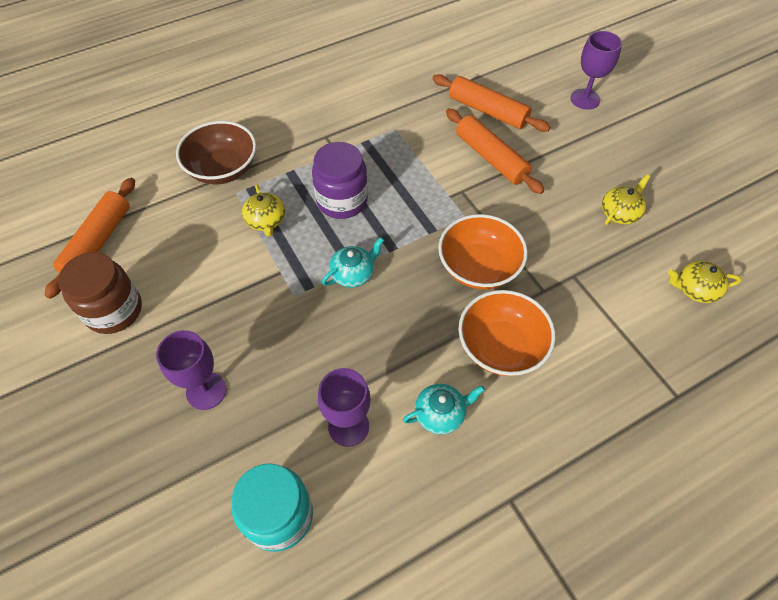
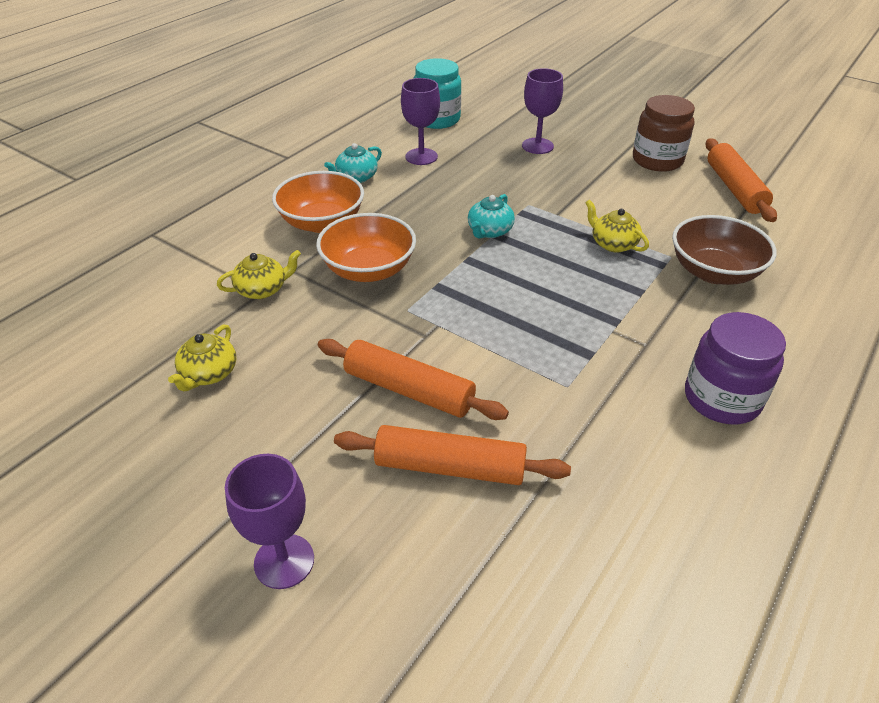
camera: 155 degrees right, 15 degrees down
(342, 200) = (556, 283): purple jar -> purple jar (721, 398)
(695, 289) = (117, 318): yellow teapot -> yellow teapot (262, 289)

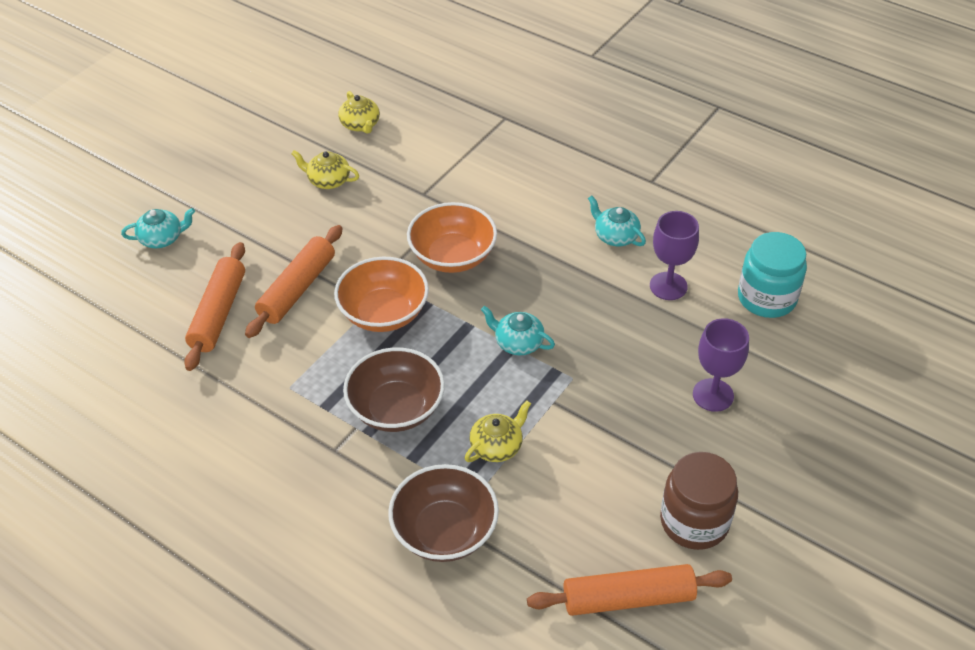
camera: 90 degrees right, 5 degrees up
(262, 289) = (426, 194): yellow teapot -> yellow teapot (360, 125)
(284, 561) = (162, 238): purple goblet -> turquoise teapot
(322, 222) = (528, 219): orange bowl -> orange bowl (384, 313)
(582, 304) = (396, 408): none -> brown bowl
(721, 398) = (259, 494): purple jar -> none

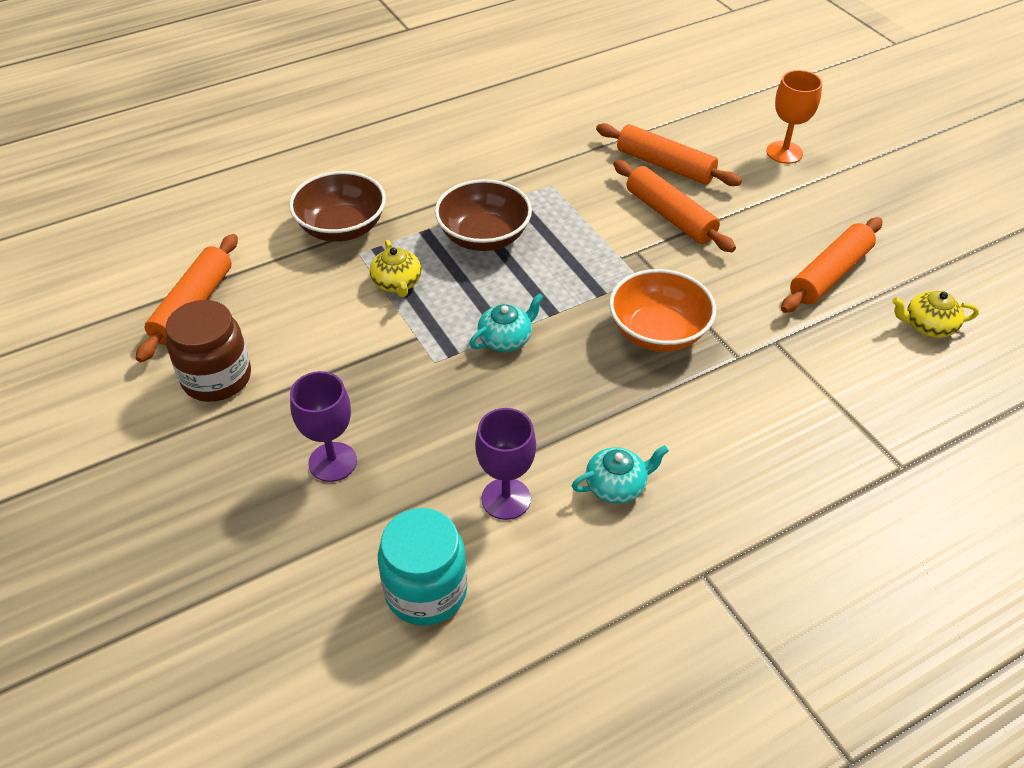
camera: 115 degrees right, 0 degrees up
(162, 238) = (784, 152): turquoise teapot -> orange goblet
(328, 180) = (829, 274): yellow teapot -> orange rolling pin
(384, 313) = (604, 261): orange bowl -> none

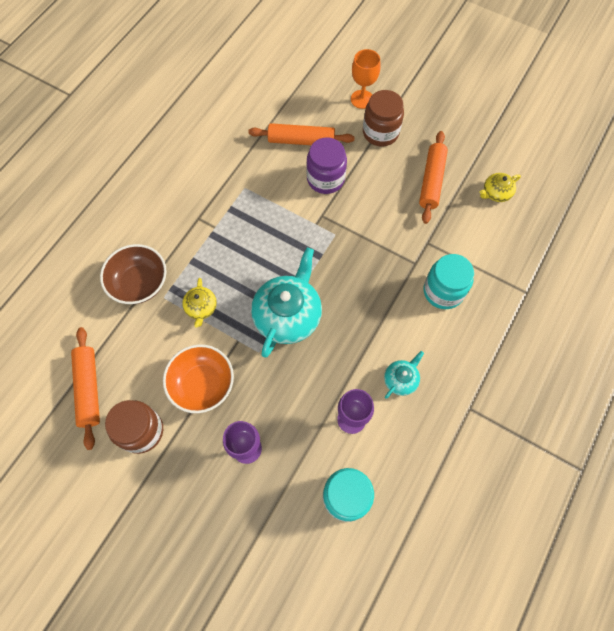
camera: 30 degrees left, 20 degrees up
(397, 283) = (201, 308): yellow teapot -> yellow teapot turned 45 degrees clockwise
(484, 237) = (229, 247): brown bowl -> none
(506, 339) = (288, 315): turquoise teapot -> turquoise teapot, size x2.03
(658, 332) = (366, 267): orange bowl -> orange bowl (202, 384)
(670, 215) = (325, 179): orange rolling pin -> purple jar
(760, 408) = (443, 291): none -> turquoise jar
(787, 195) = (380, 132): none -> brown jar

